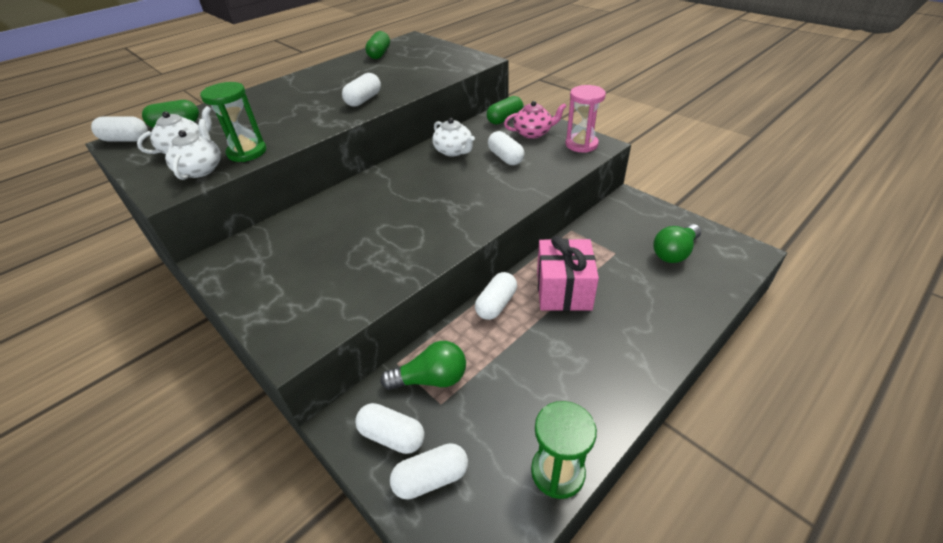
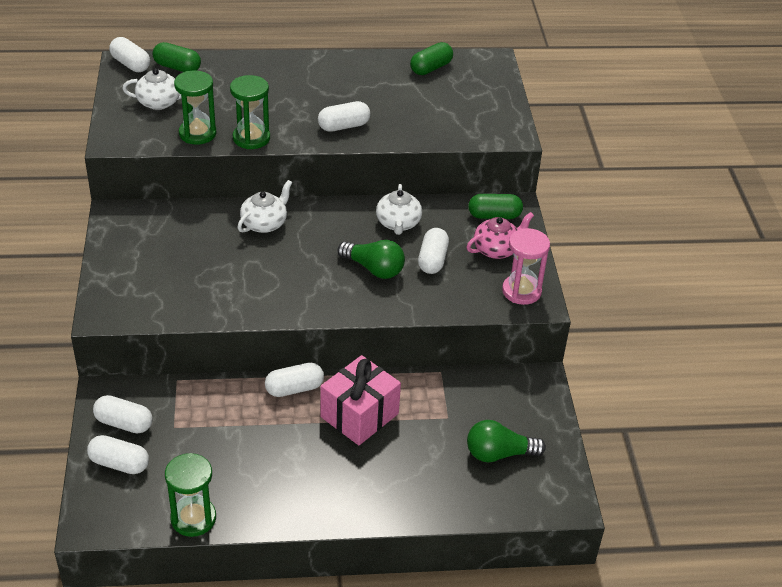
camera: 35 degrees right, 0 degrees up
(201, 169) = (152, 132): white teapot -> white teapot (264, 223)
(300, 135) = (251, 138): none -> green hourglass
(392, 436) = (124, 423): white capsule -> white capsule turned 45 degrees counterclockwise
(431, 379) = (186, 407): green light bulb -> green light bulb (374, 269)
(533, 133) = (496, 249): pink teapot -> pink teapot turned 60 degrees counterclockwise

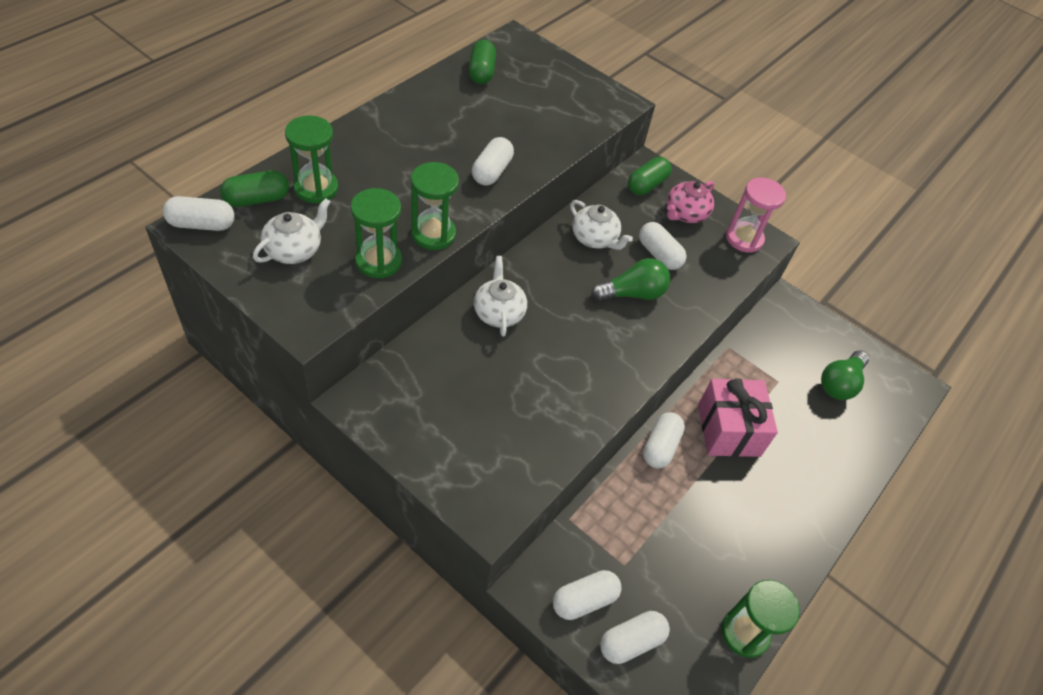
camera: 50 degrees left, 10 degrees up
(218, 79) = (316, 188): none -> green hourglass
(496, 249) = (685, 214): pink teapot -> pink teapot turned 150 degrees counterclockwise

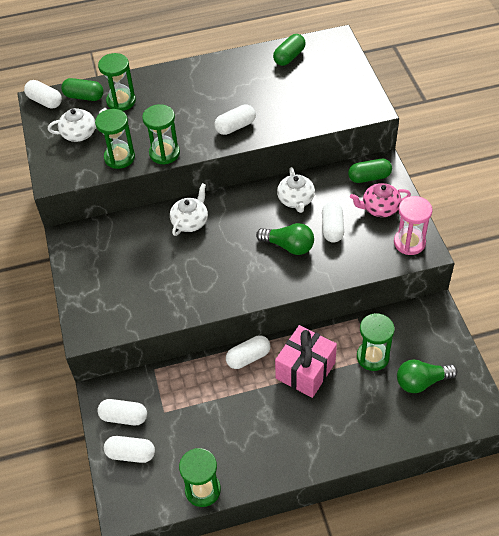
camera: 45 degrees right, 0 degrees up
(777, 381) = (372, 357): none -> green hourglass

